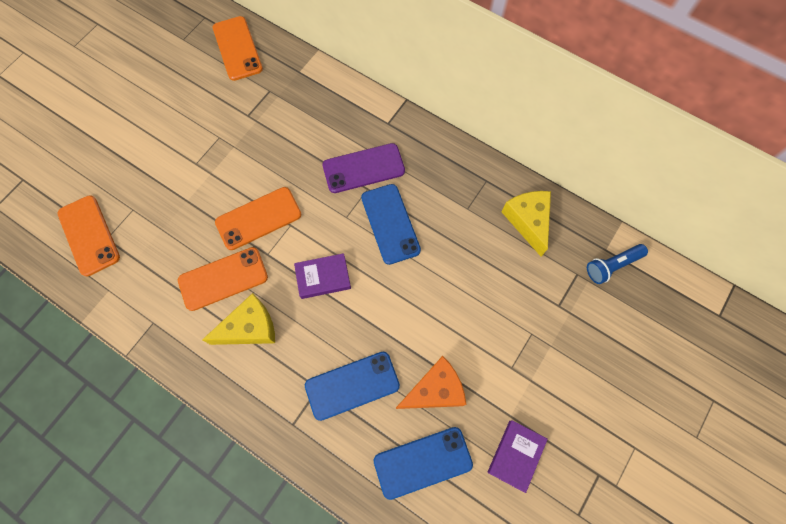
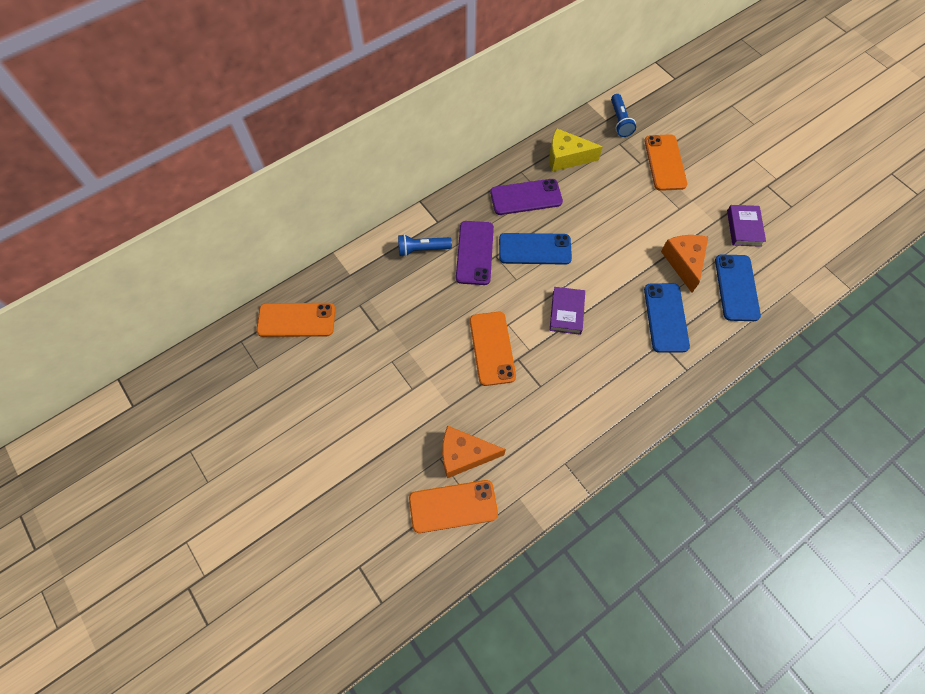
camera: 70 degrees left, 5 degrees down
(140, 229) = (464, 455): none -> orange cheese
(223, 279) = (541, 392): orange phone -> orange phone (665, 162)
(250, 328) = (594, 381): yellow cheese -> none
(349, 121) = (422, 249): none -> blue flashlight
(454, 195) = (526, 197): none -> purple phone
(516, 455) = (744, 228): purple book -> purple book turned 45 degrees clockwise

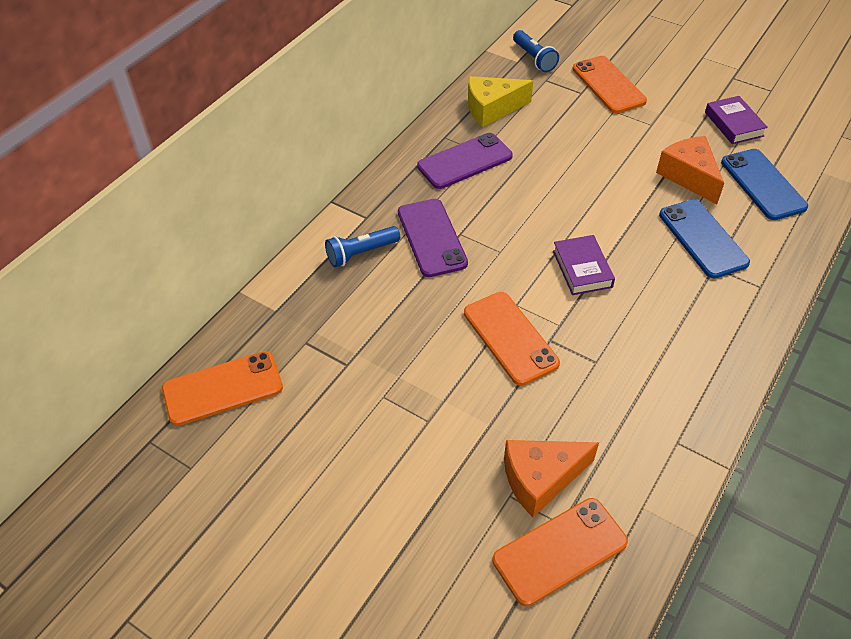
camera: 20 degrees left, 15 degrees down
(534, 249) = (505, 212): blue phone -> none

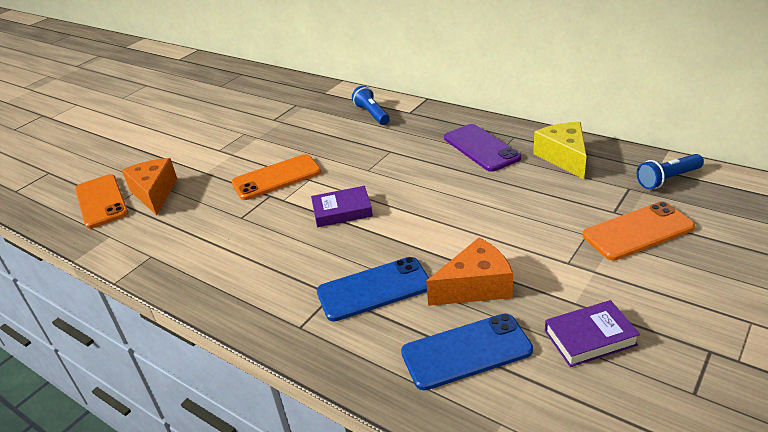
camera: 95 degrees right, 15 degrees down
(222, 388) = (269, 86): orange phone -> none
(432, 238) = (386, 139): purple phone -> none

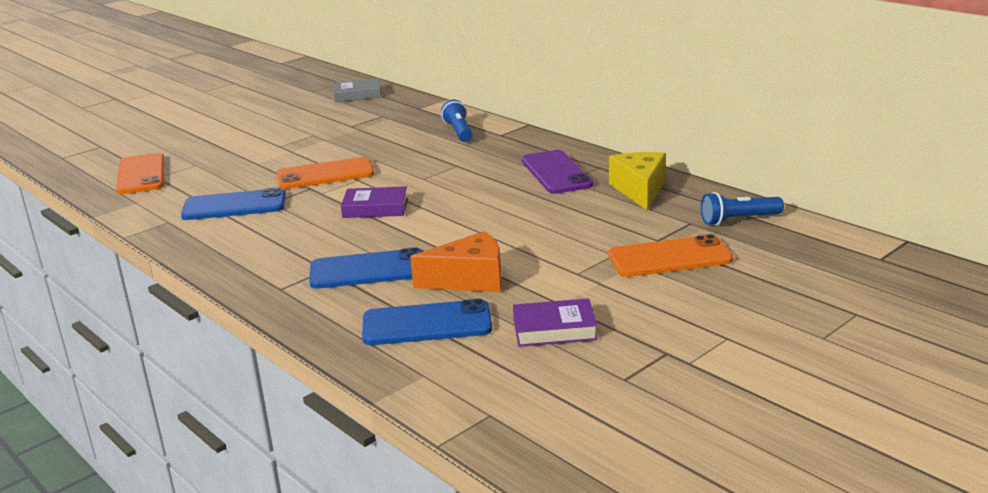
camera: 10 degrees right, 10 degrees down
(154, 193) = (196, 174): orange cheese -> none
(207, 227) = (234, 206): none -> blue phone
(262, 85) = (357, 95): none -> grey book

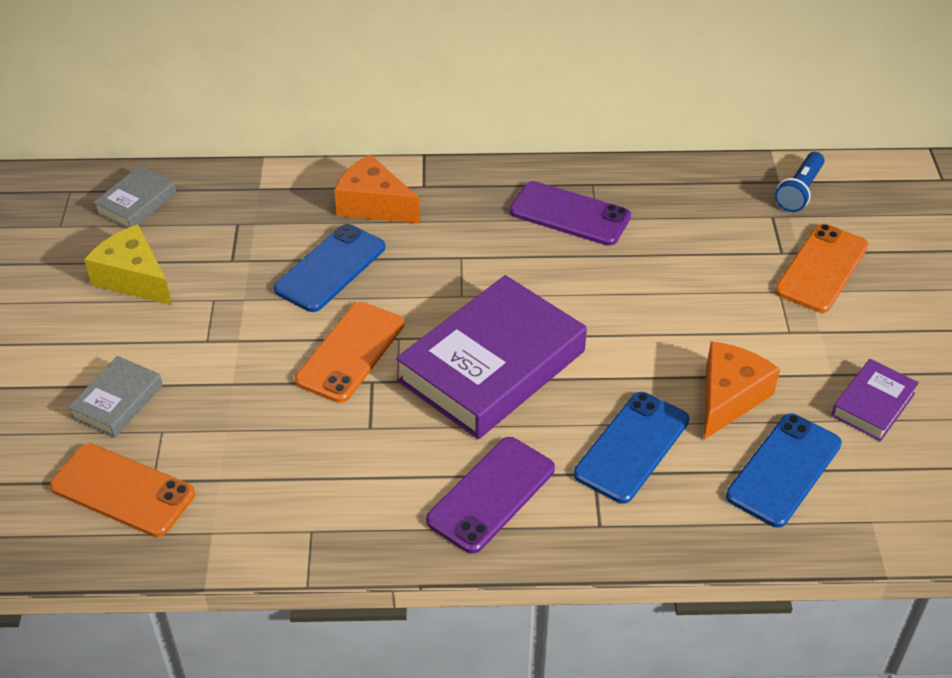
camera: 50 degrees left, 20 degrees up
(204, 149) = (117, 402): none -> grey book
(234, 206) = (340, 459): blue phone -> blue phone (330, 268)
(262, 250) = (491, 495): none -> purple phone
(375, 208) = (492, 366): purple book -> purple book, size x2.09
(459, 132) = (374, 205): blue flashlight -> orange cheese
(640, 190) = (674, 197): yellow cheese -> yellow cheese (134, 278)

